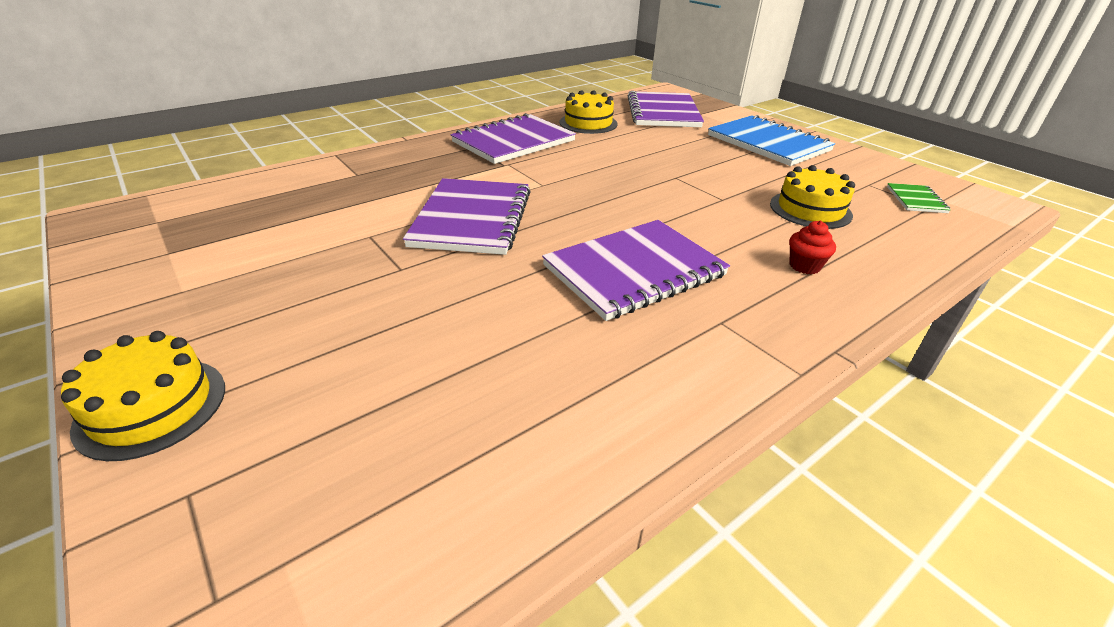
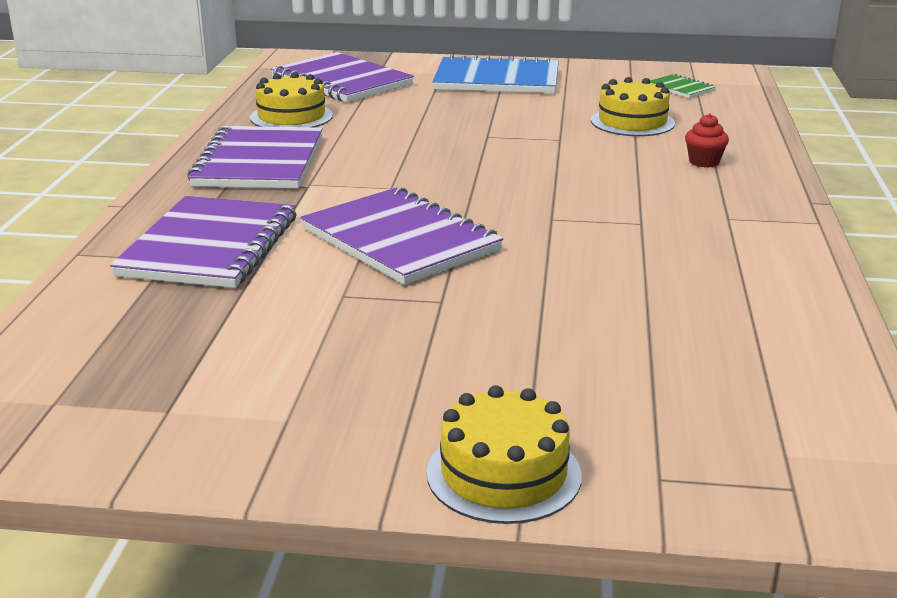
camera: 45 degrees left, 10 degrees down
(634, 271) = (613, 215): purple notebook -> purple notebook (210, 246)

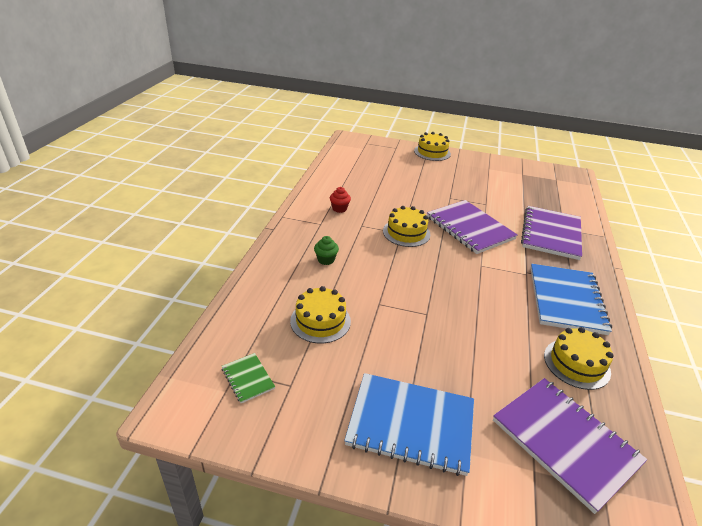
camera: 175 degrees left, 10 degrees up
(259, 162) = (566, 300): purple notebook -> blue notebook
(541, 220) = (406, 233): none -> yellow cake
(673, 172) = (326, 260): none -> green cupcake
(704, 162) = (302, 267): red cupcake -> red cupcake (339, 208)

